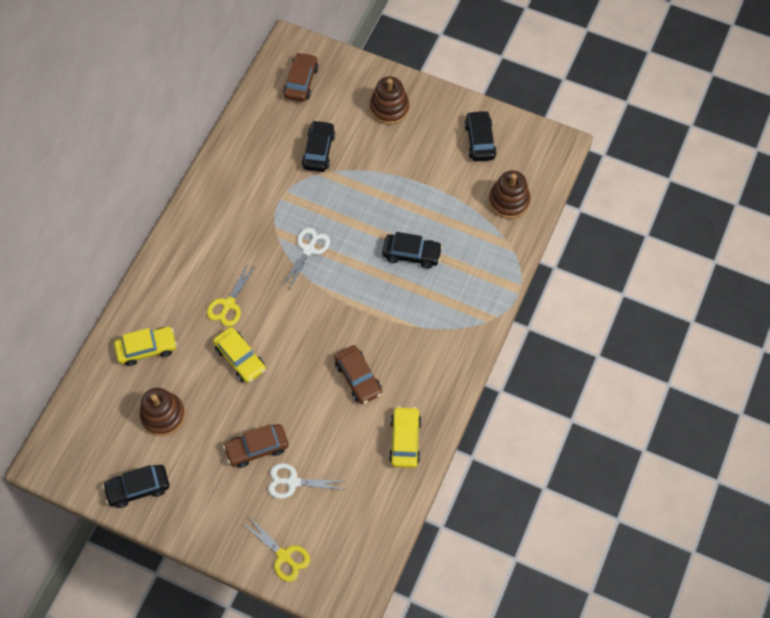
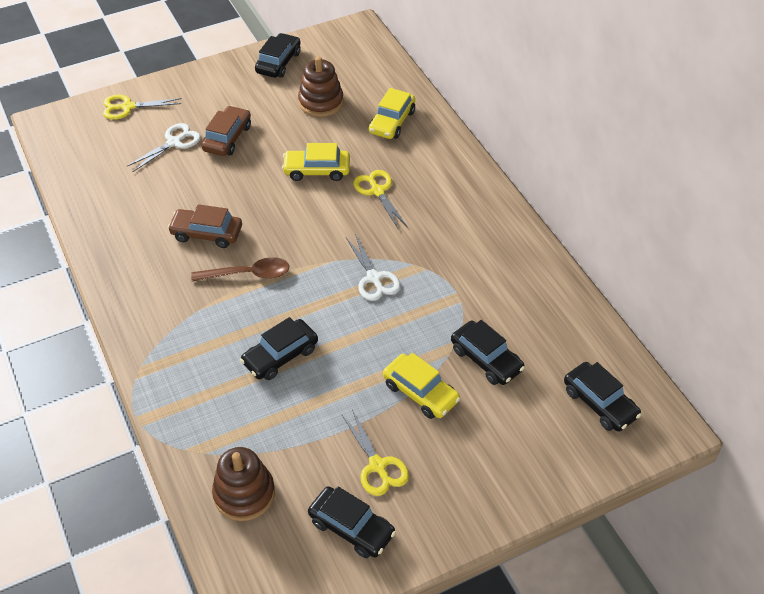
camera: 130 degrees right, 15 degrees down
(301, 82) = (600, 403): brown car -> black car
(369, 323) = (248, 274): none -> brown spoon
(389, 108) = (484, 465): brown stacking toy -> none
(405, 440) = (116, 229): yellow car -> yellow car (420, 392)
(435, 154) = (377, 466): none -> yellow scissors

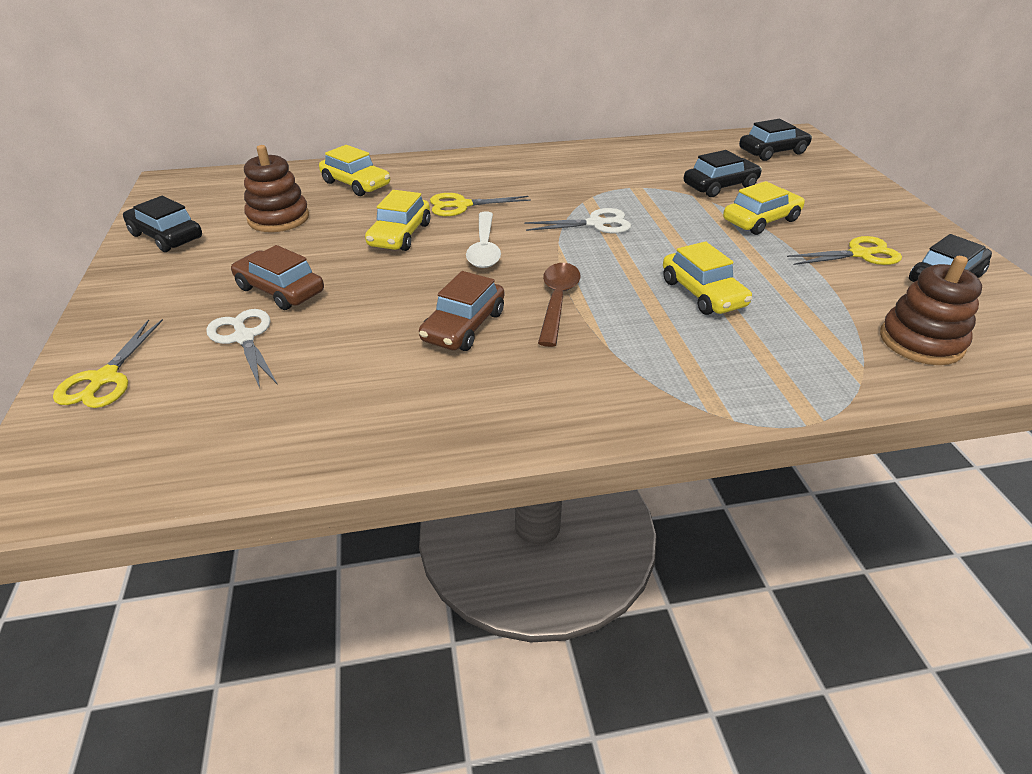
camera: 75 degrees left, 10 degrees down
(280, 356) = (703, 293): black car -> yellow car
(311, 220) = (484, 248): none -> white spoon

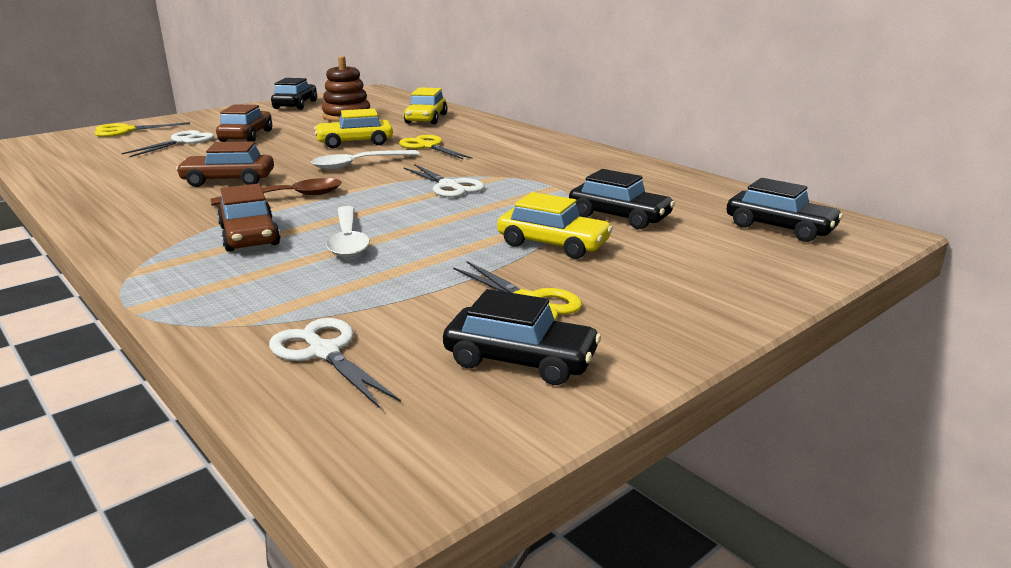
camera: 60 degrees right, 15 degrees down
(659, 338) = (249, 236): none -> brown car
(703, 293) = (348, 240): yellow car -> white spoon
(921, 341) = (324, 352): brown stacking toy -> white scissors

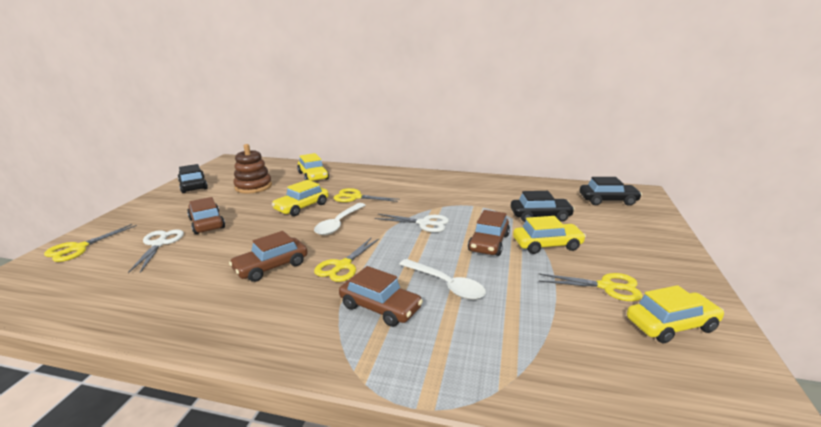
camera: 35 degrees left, 0 degrees up
(288, 197) = (343, 266): brown spoon -> yellow scissors
(324, 352) = (592, 372): white scissors -> none
(482, 222) = (489, 243): none -> brown car
(520, 360) = (671, 325): black car -> yellow car

